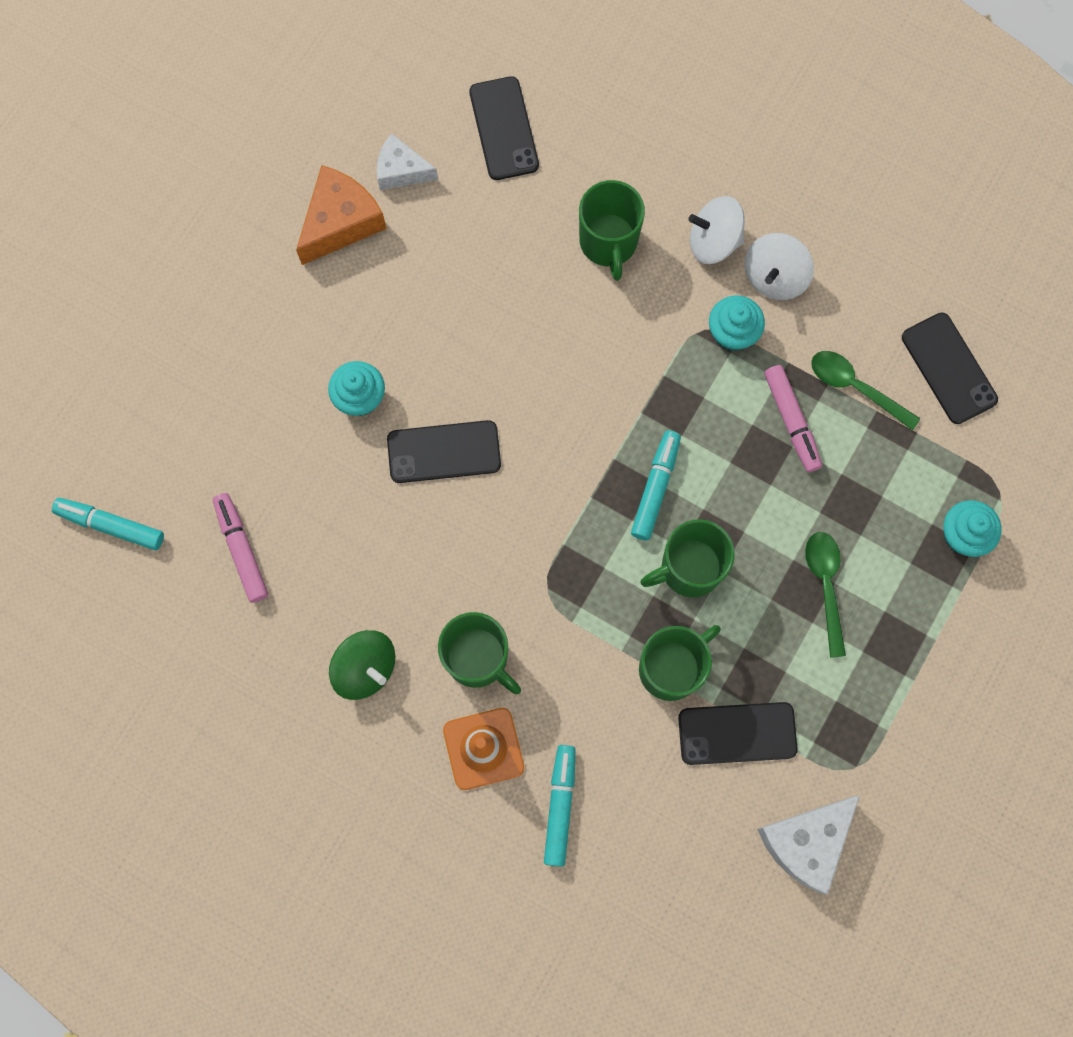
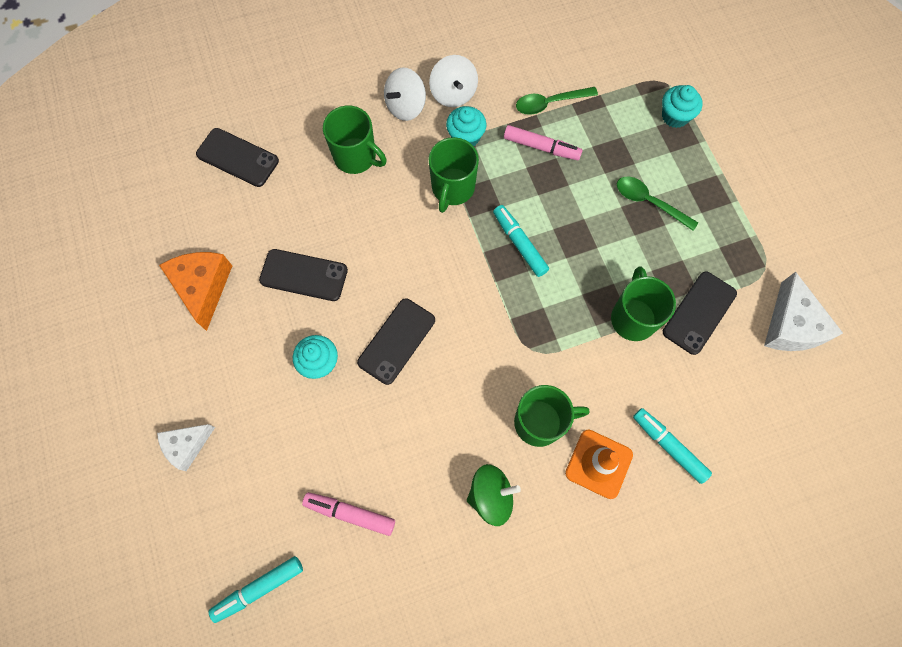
camera: 50 degrees left, 5 degrees down
(401, 171) = (206, 230): white cheese -> white cheese (187, 446)
(689, 568) = (582, 263): green mug -> green mug (452, 188)
(949, 368) = (578, 54): black phone -> black phone (304, 275)

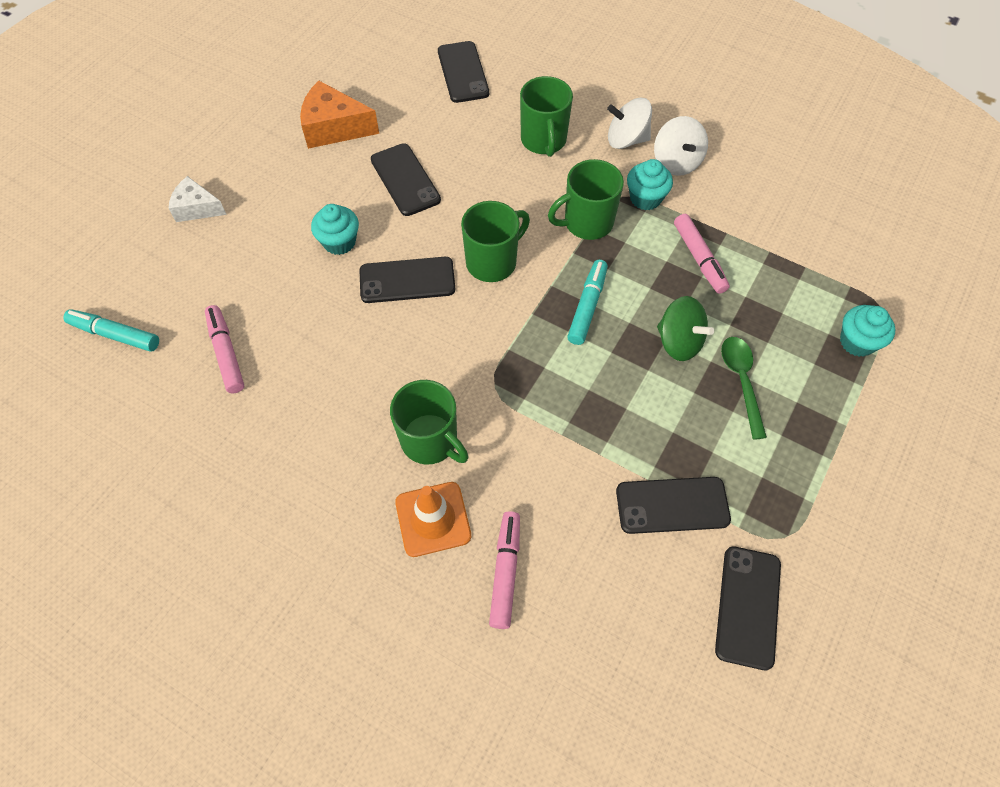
camera: 50 degrees right, 10 degrees down
(203, 287) = (334, 128): orange cheese -> orange cheese turned 120 degrees counterclockwise
(453, 93) = (676, 162): white spinning top -> white spinning top turned 45 degrees counterclockwise
(491, 496) = (327, 449): green spinning top -> green spinning top (679, 342)
(550, 103) = (749, 235): green spoon -> none
(633, 317) = (608, 449): green mug -> green mug (492, 262)
(668, 446) = (505, 571): turquoise marker -> pink marker
(791, 326) = (748, 606): white cheese -> black phone

